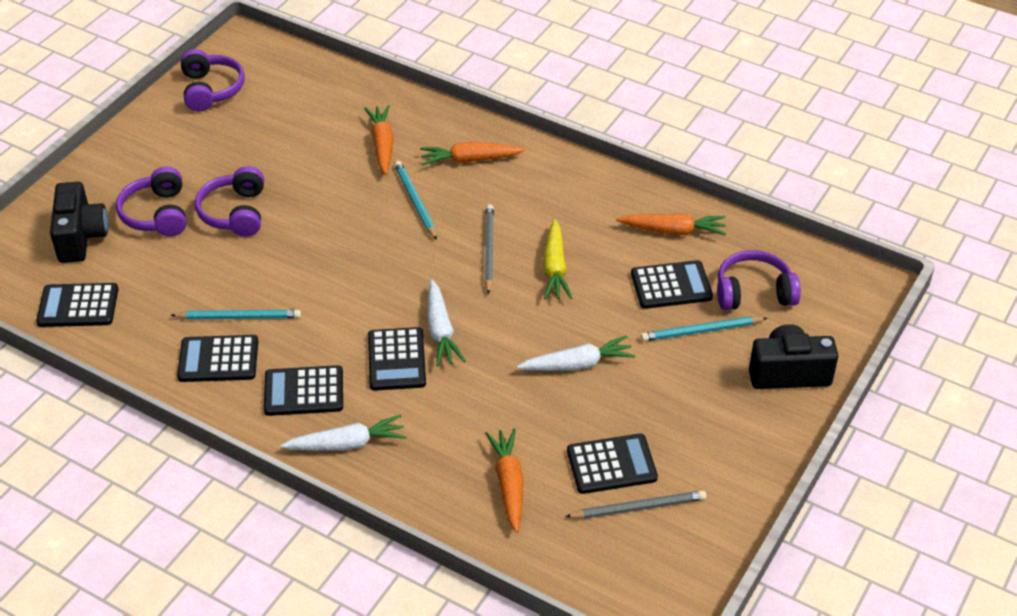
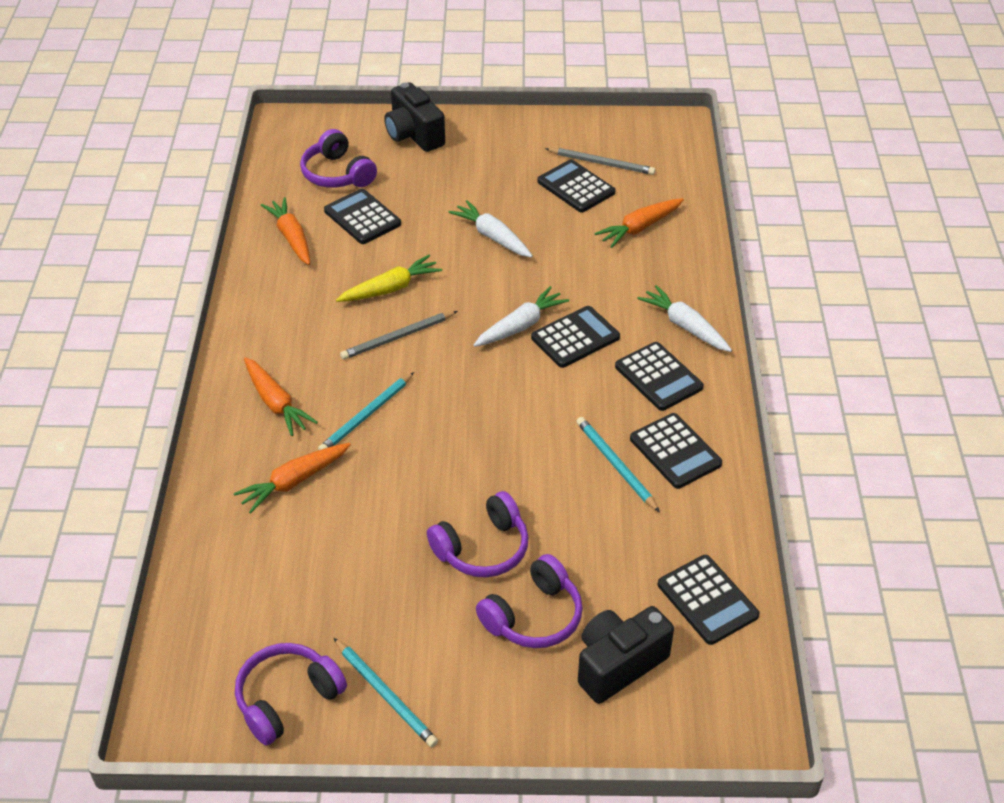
camera: 120 degrees left, 0 degrees up
(638, 507) = (601, 163): grey pencil -> grey pencil turned 150 degrees clockwise
(701, 331) = (403, 187): turquoise pencil -> turquoise pencil (385, 694)

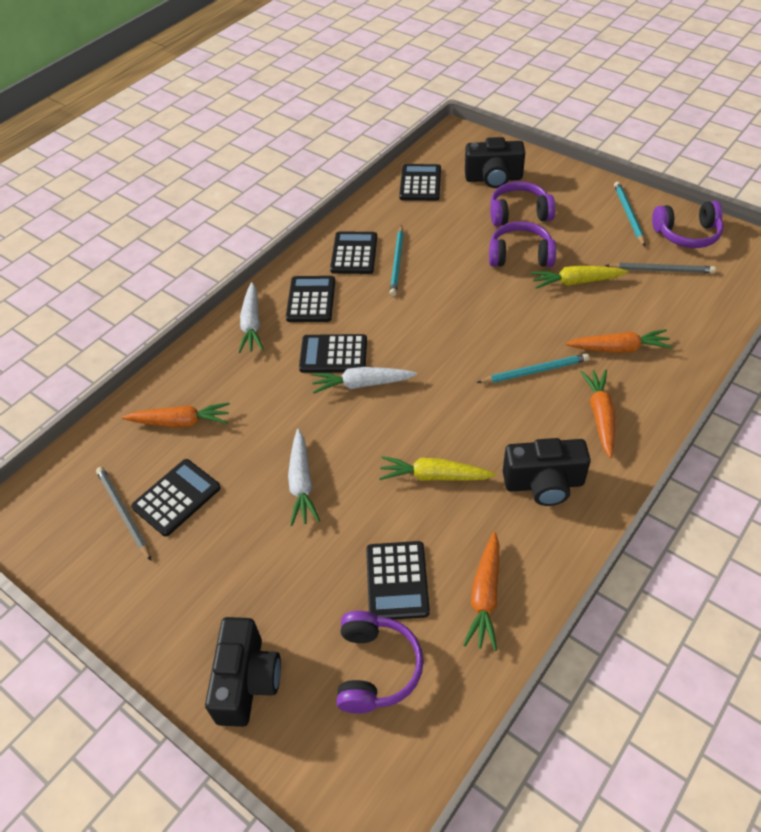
camera: 140 degrees left, 5 degrees up
(294, 324) = (544, 484): none -> black camera
(390, 544) = (576, 282): none -> yellow carrot
(398, 337) = (464, 424): grey pencil -> grey pencil (661, 270)
(576, 187) = (176, 497): black calculator -> black calculator turned 135 degrees counterclockwise

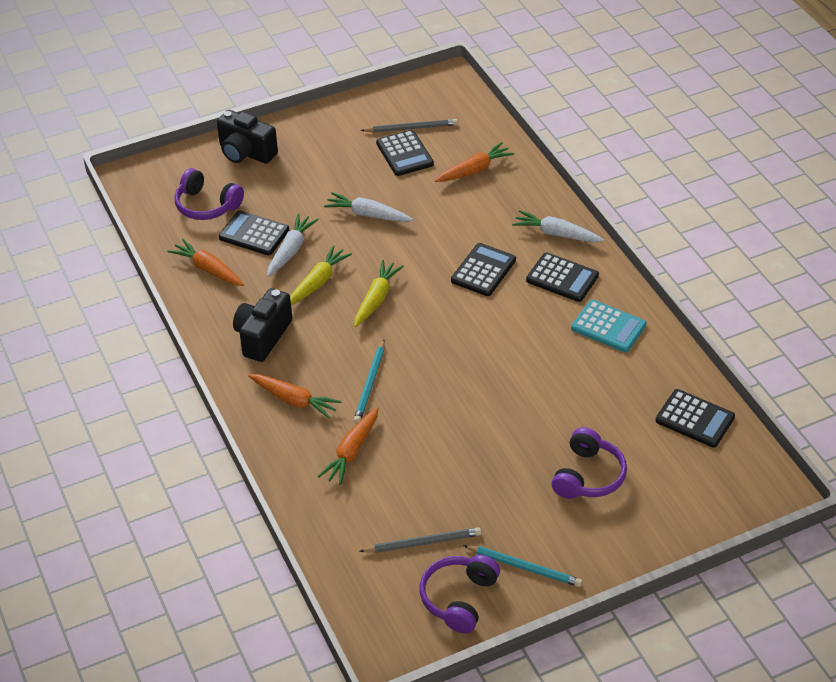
camera: 115 degrees right, 5 degrees down
(180, 422) = (474, 170): orange carrot -> orange carrot turned 150 degrees counterclockwise
(354, 253) = (608, 327): black calculator -> turquoise calculator
(362, 384) = (437, 276): white carrot -> white carrot (291, 250)
(397, 262) = (574, 352): turquoise pencil -> none
(493, 178) = (665, 484): black camera -> none
(520, 255) = (522, 445): purple headphones -> none
(576, 282) = (454, 467): yellow carrot -> yellow carrot (376, 299)
(661, 270) = (423, 542): grey pencil -> grey pencil turned 135 degrees counterclockwise

